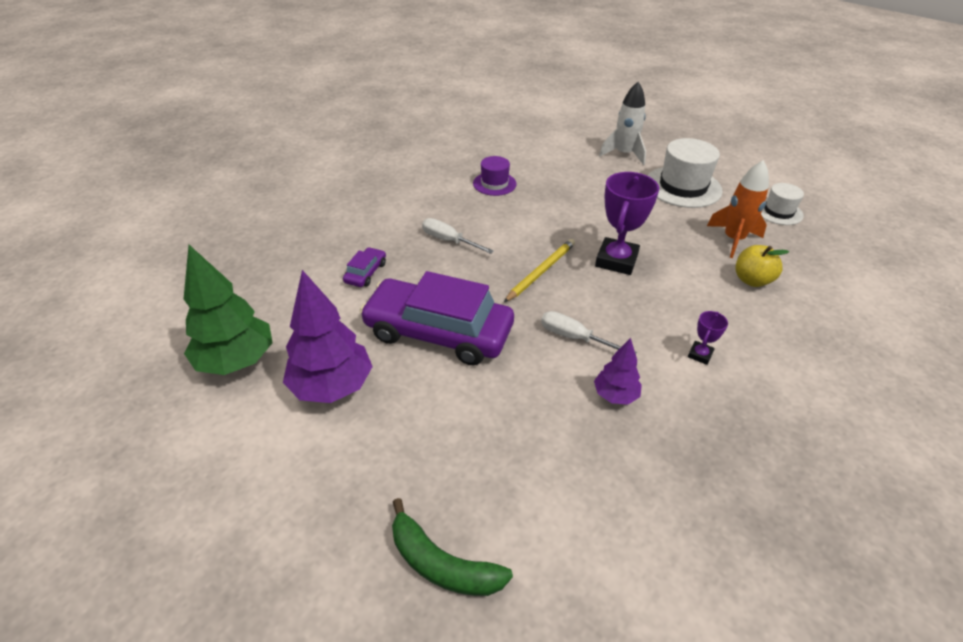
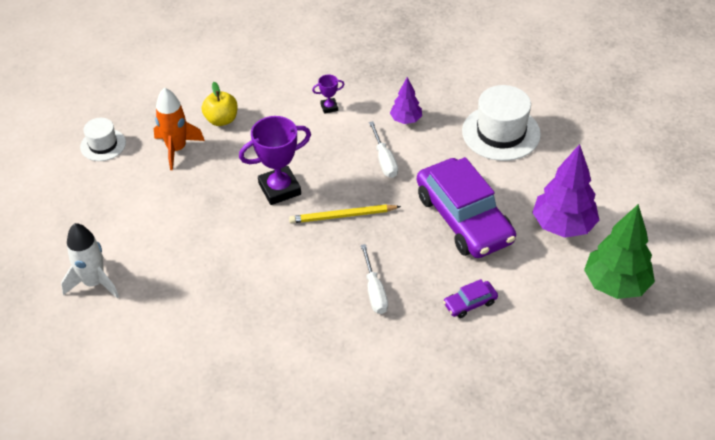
camera: 135 degrees left, 5 degrees up
(442, 564) = (570, 113): green banana -> none
(494, 184) = (258, 331): purple hat -> none
(683, 187) = (119, 212): white hat -> white hat (501, 133)

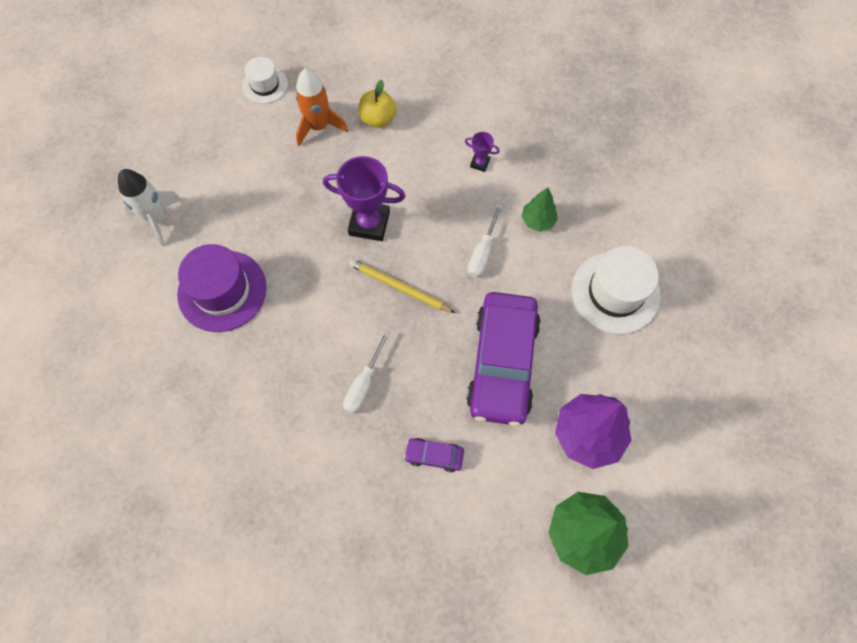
camera: 35 degrees right, 20 degrees up
(200, 298) = (222, 291): none -> purple hat
(406, 120) = (537, 221): purple tree -> green tree

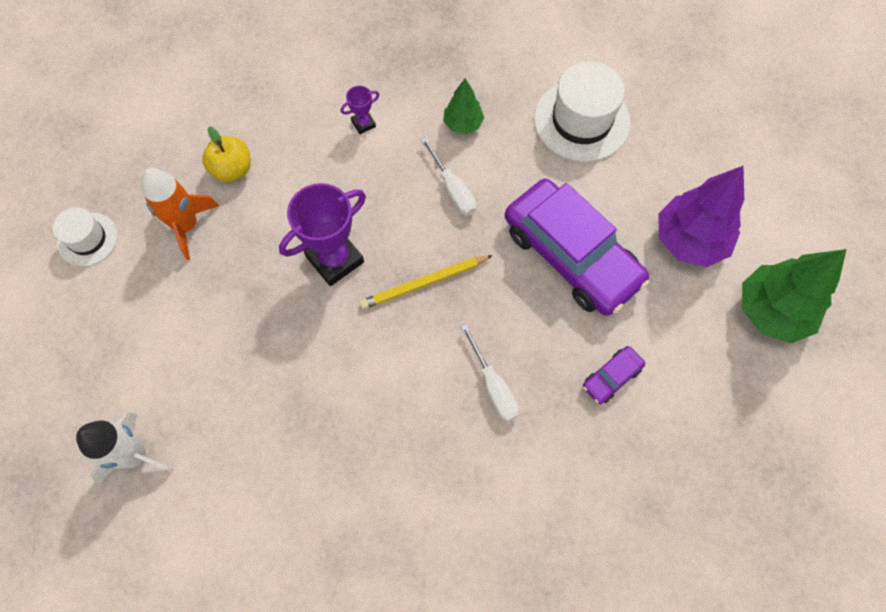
camera: 50 degrees left, 0 degrees up
(222, 291) = (279, 448): purple hat -> none

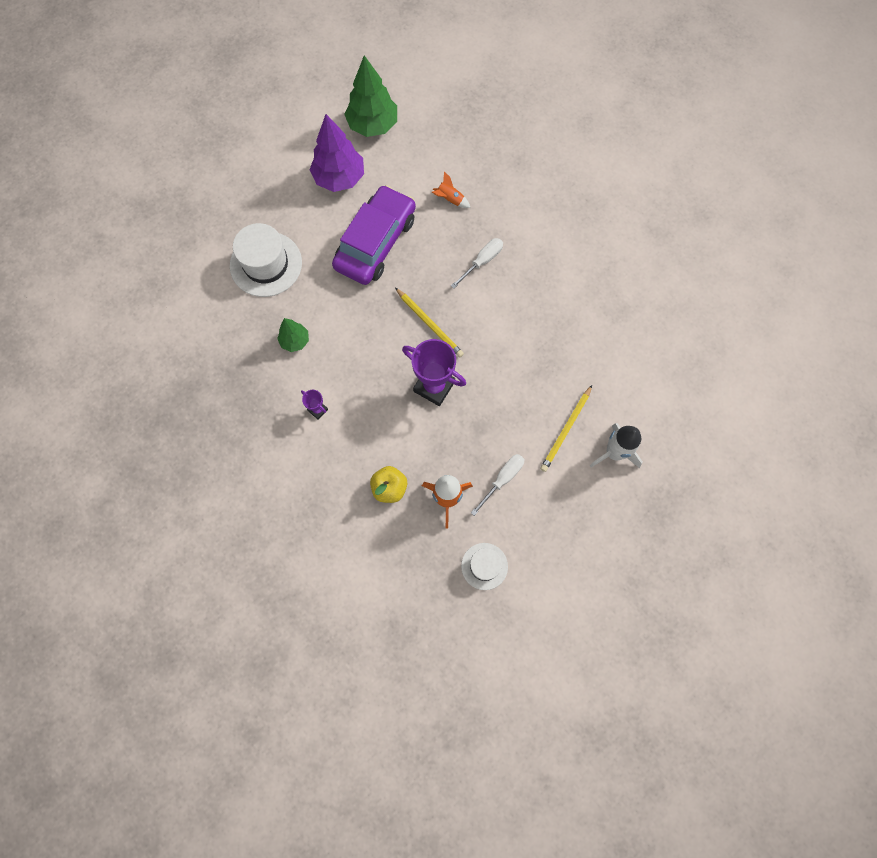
camera: 110 degrees left, 5 degrees up
(198, 403) = (566, 430): none -> yellow pencil
(453, 189) = (352, 330): white screwdriver -> white screwdriver (502, 479)
(611, 377) = (450, 199): purple car -> orange rocket

